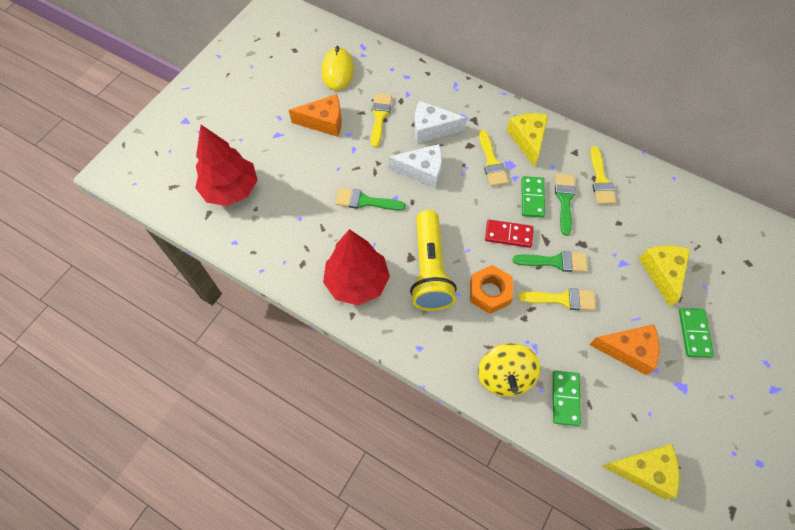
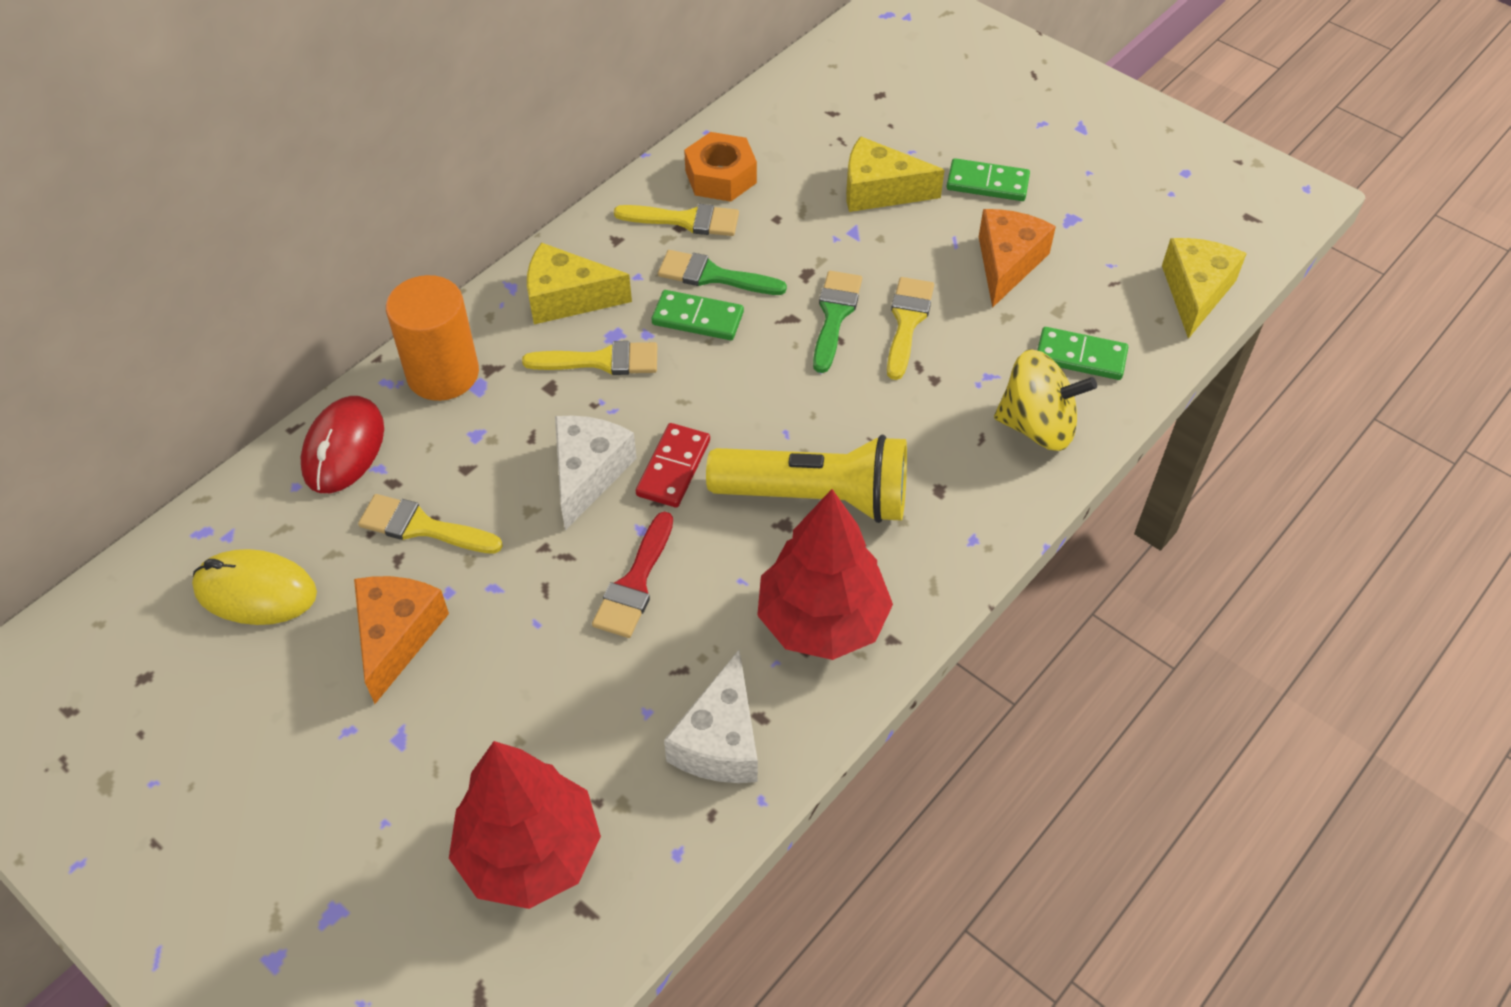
camera: 80 degrees left, 10 degrees down
(365, 201) = (635, 583): green brush -> red brush
(415, 79) = (344, 448): none -> red mouse
(432, 128) = (487, 441): white cheese -> white cheese (720, 740)
(466, 103) = (443, 374): none -> orange cylinder
(490, 292) = (878, 416): orange nut -> orange nut (721, 177)
(508, 235) = (767, 367): red domino -> red domino (673, 468)

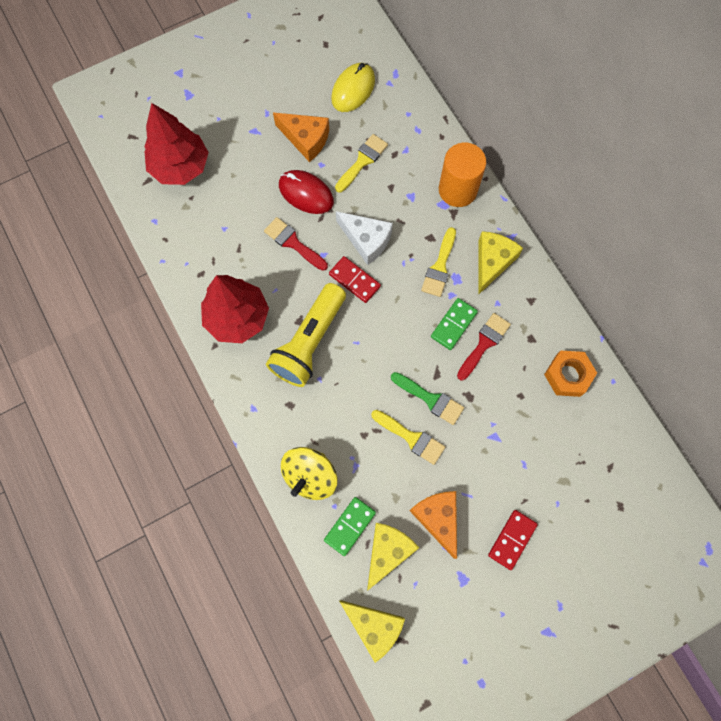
camera: 110 degrees right, 20 degrees up
(344, 448) = (423, 137): red mouse -> red mouse (306, 193)
(685, 220) = (535, 343): yellow brush -> none
(713, 276) = (484, 343): green brush -> red brush
(720, 740) = (197, 253): white cheese -> none
(879, 190) = (526, 467): yellow cheese -> yellow cheese (387, 552)
(987, 183) = (512, 539): green domino -> red domino
(1007, 263) = (438, 518): orange cheese -> orange cheese turned 150 degrees counterclockwise

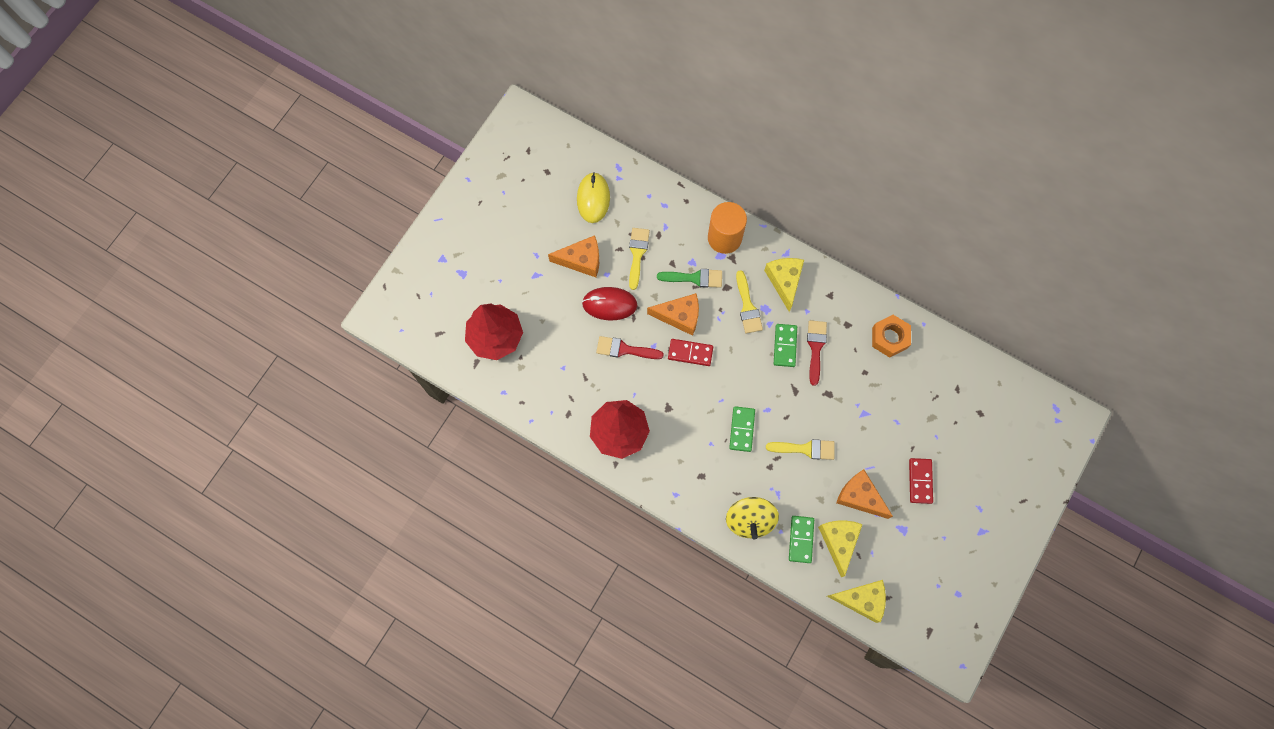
camera: 30 degrees left, 0 degrees up
(309, 342) = (686, 420): yellow flashlight -> none
(359, 382) = (741, 429): none -> green domino
(366, 240) = (679, 316): white cheese -> orange cheese
(430, 399) = (802, 412): green brush -> green brush (694, 278)

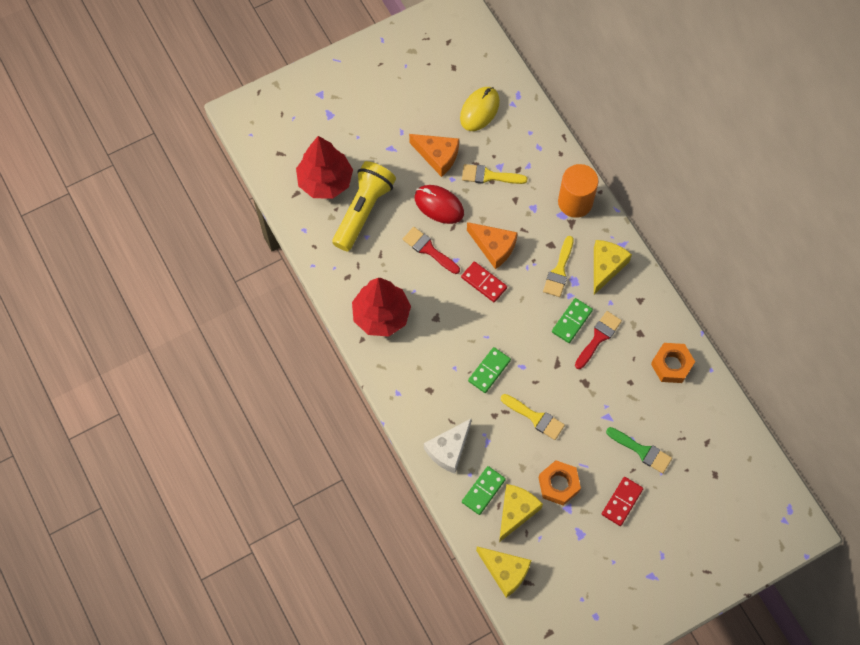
camera: 30 degrees right, 5 degrees down
(546, 345) = (363, 210): none -> yellow flashlight
(637, 254) = (489, 176): yellow brush -> yellow brush turned 120 degrees counterclockwise
(694, 278) = (527, 222): green brush -> green brush (642, 451)
(750, 520) = (448, 449): yellow spinning top -> white cheese
(859, 497) = (558, 484): orange cheese -> orange nut

